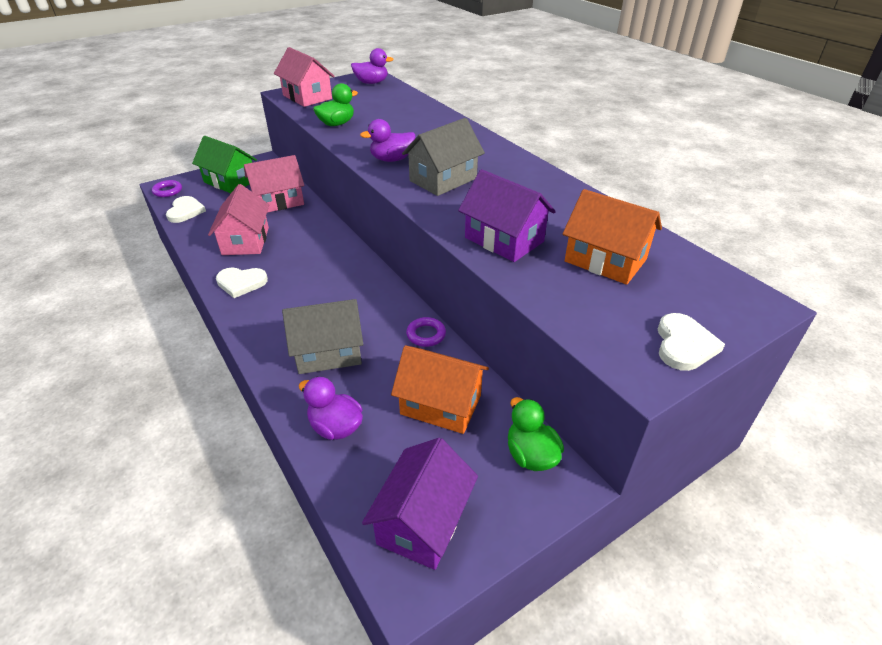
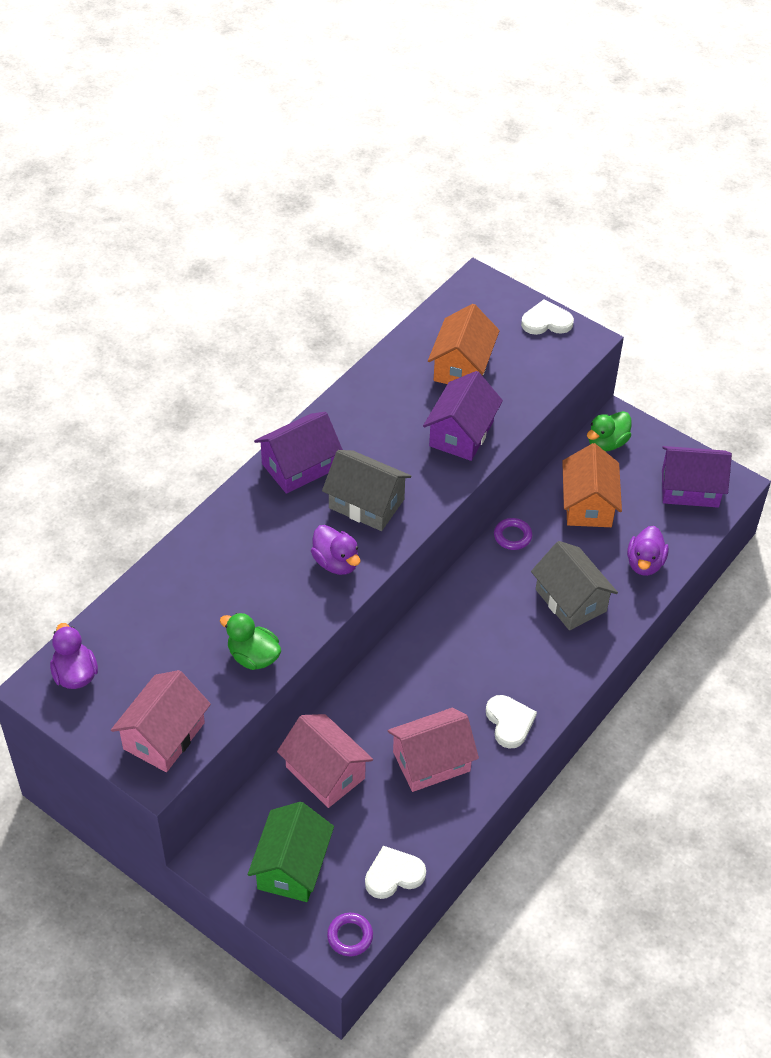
camera: 110 degrees left, 10 degrees up
(499, 160) = (299, 466): none -> purple house

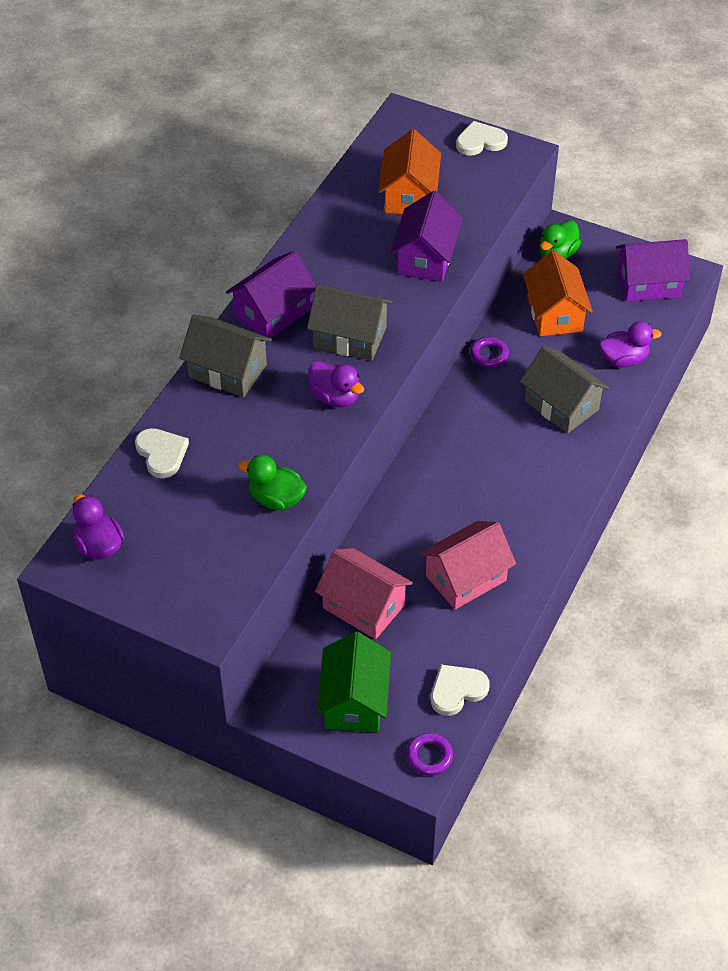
camera: 10 degrees left, 0 degrees up
(164, 736) = (206, 589): pink house -> none
(241, 519) = (227, 371): none -> grey house
(509, 722) = (532, 528): white heart -> white heart (161, 454)
(645, 563) = (623, 360): purple duck -> purple duck turned 105 degrees counterclockwise

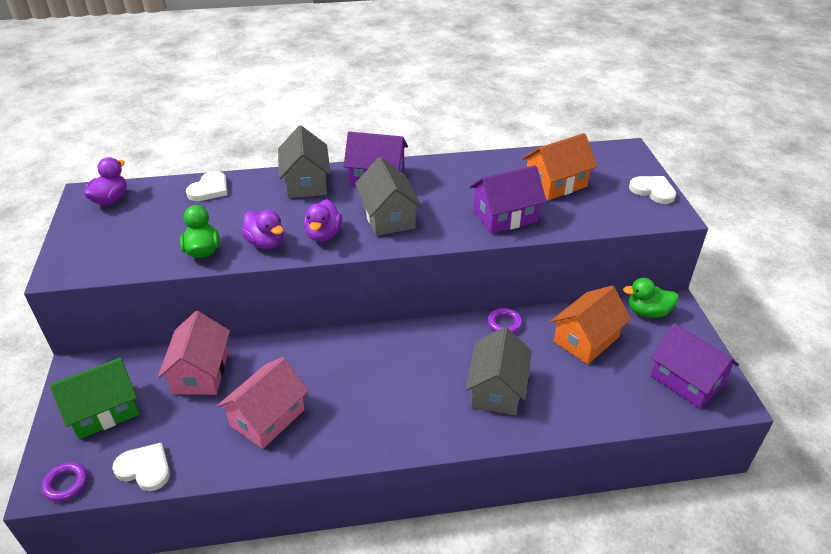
camera: 55 degrees right, 10 degrees down
(466, 578) = (267, 417): pink house -> pink house turned 75 degrees counterclockwise
(623, 360) = (587, 405): purple duck -> purple duck (266, 243)

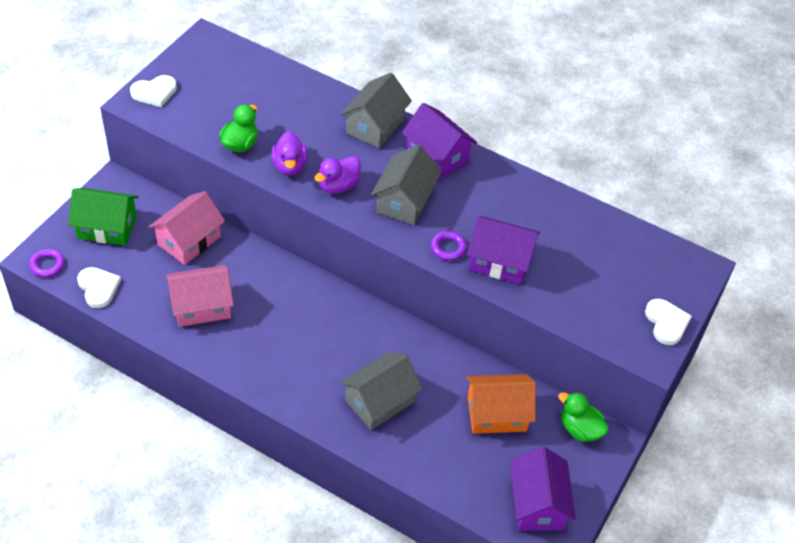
camera: 35 degrees right, 10 degrees up
(110, 199) = (218, 54): purple duck -> none
(209, 189) = (296, 87): white heart -> white heart (154, 92)
(504, 323) = (446, 354): purple ring -> purple ring (448, 248)
(556, 184) = (584, 259): orange house -> none

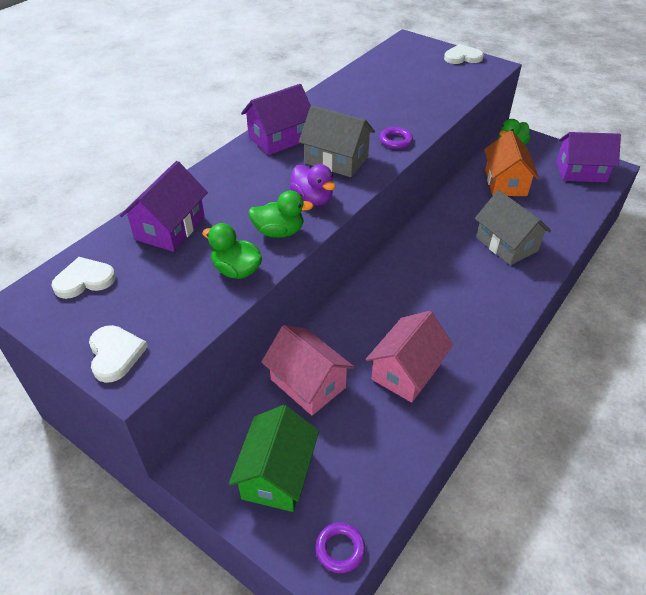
camera: 80 degrees left, 5 degrees down
(98, 288) = (381, 480): white heart -> white heart (84, 280)
(201, 306) = (406, 371): pink house -> pink house turned 45 degrees clockwise
(289, 166) = (279, 232): purple duck -> green duck
(375, 126) = (229, 172): grey house -> none
(500, 261) = (409, 117): purple house -> purple house (170, 228)

